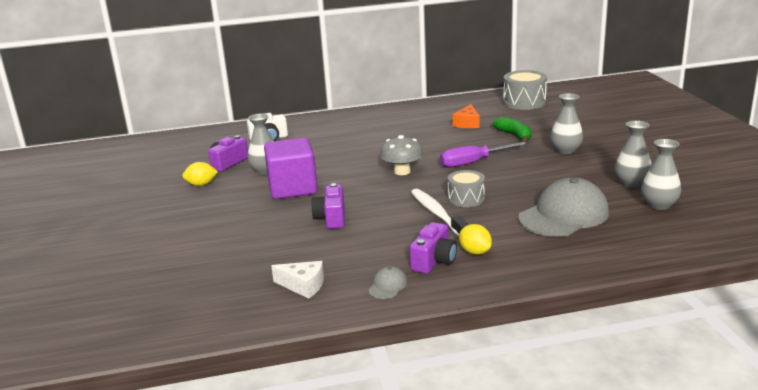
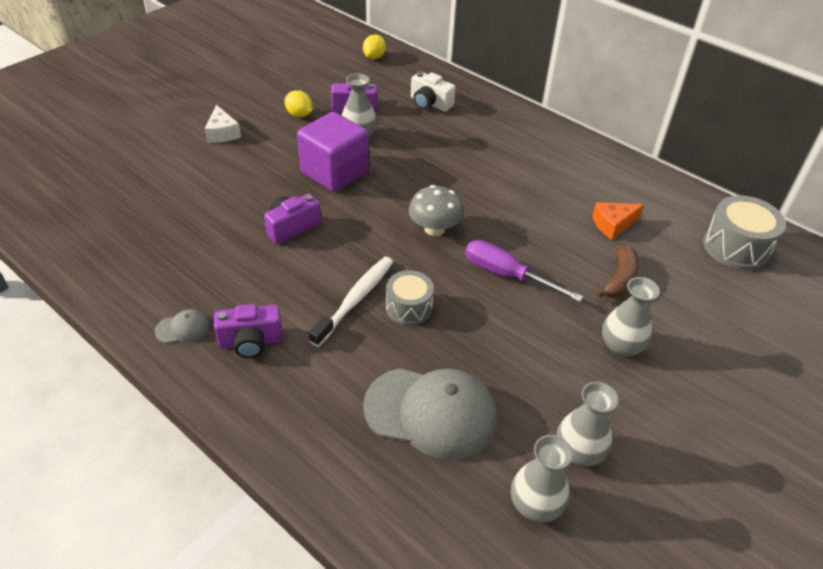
camera: 50 degrees right, 20 degrees up
(303, 285) = (153, 271): white cheese -> white cheese (222, 133)
(475, 252) = (289, 366): yellow lemon -> yellow lemon (374, 57)
(514, 135) = (619, 280): green banana -> brown banana

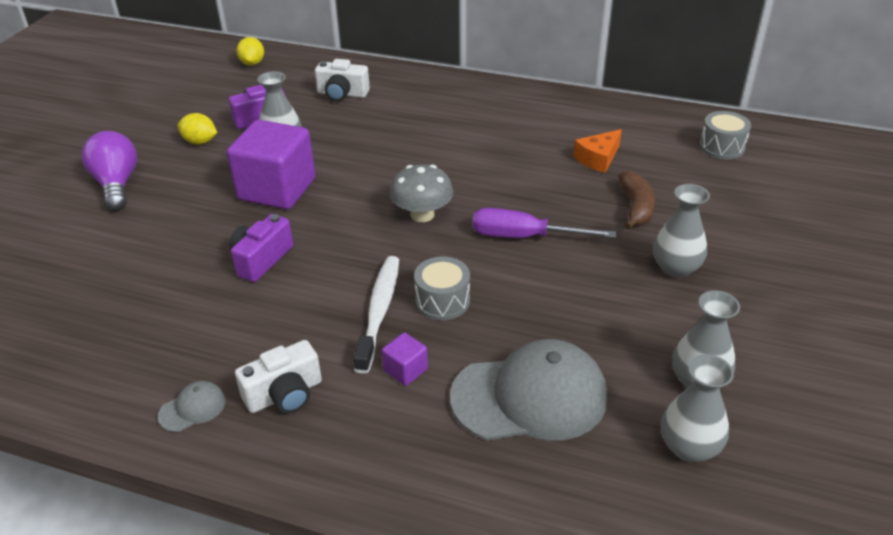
camera: 20 degrees left, 5 degrees down
(222, 133) = (117, 184): white cheese -> purple light bulb
(251, 341) = (285, 394): purple camera -> white camera
(348, 355) = (405, 370): none -> purple cube
(736, 247) = (722, 147): grey drum -> grey drum, size x0.66

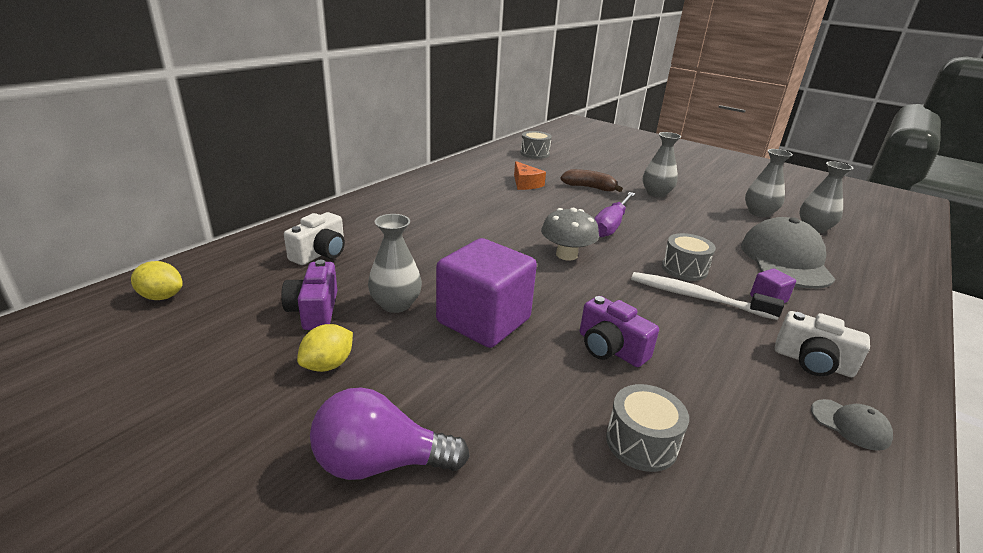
camera: 75 degrees left, 10 degrees down
(150, 284) = (641, 442): none -> grey drum
(192, 408) = (850, 424): grey cap -> grey cap turned 150 degrees clockwise
(285, 394) = (812, 362): white camera -> white camera turned 135 degrees clockwise

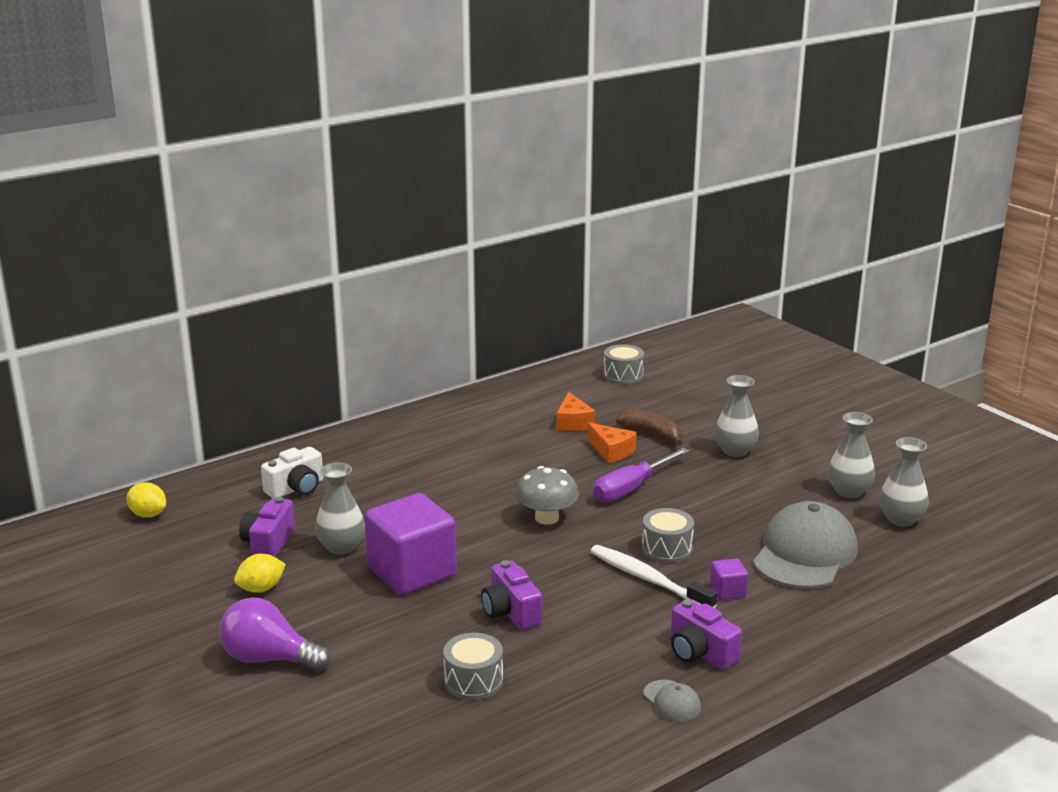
camera: 20 degrees right, 5 degrees down
(571, 200) = (611, 451): none -> orange cheese
(812, 362) = (700, 652): white camera -> purple camera

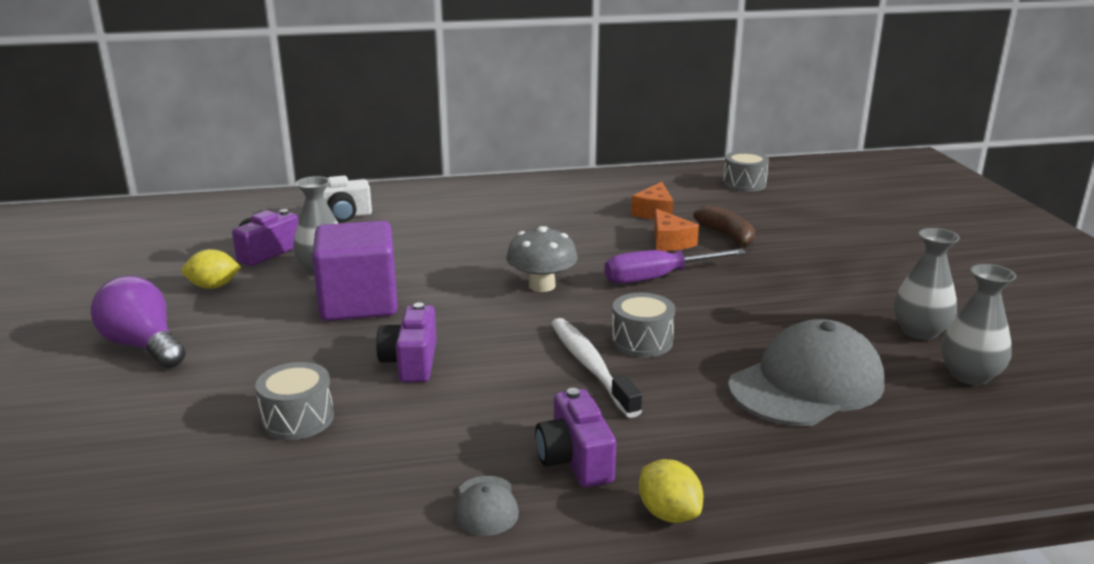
camera: 25 degrees right, 0 degrees up
(148, 514) = (202, 212): yellow lemon -> yellow lemon (668, 514)
(727, 591) = (672, 401): purple cube -> none
(735, 451) = (809, 266): grey vase -> none

